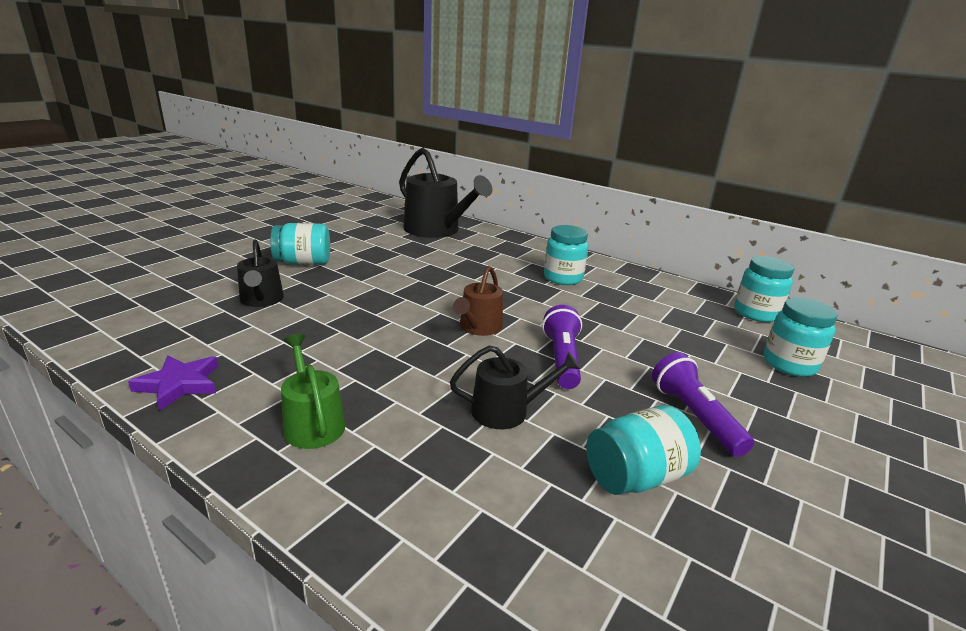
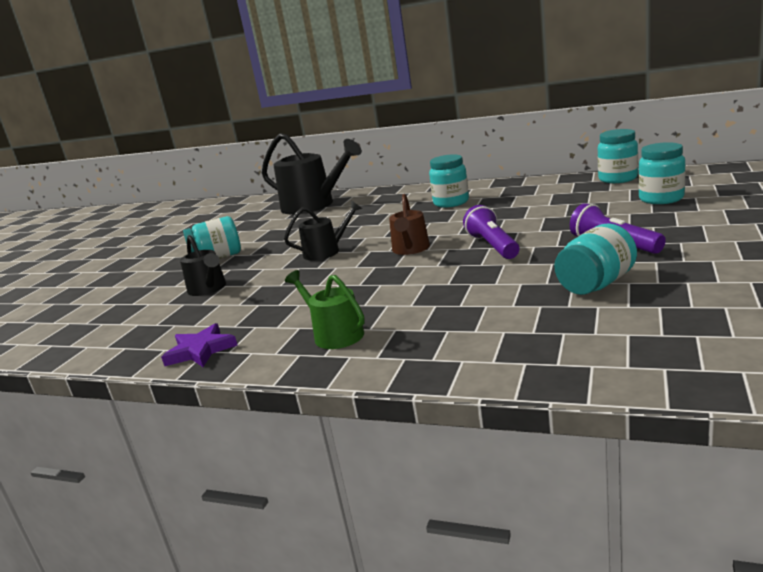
camera: 10 degrees left, 5 degrees down
(506, 411) = (476, 283): black watering can -> black watering can (326, 251)

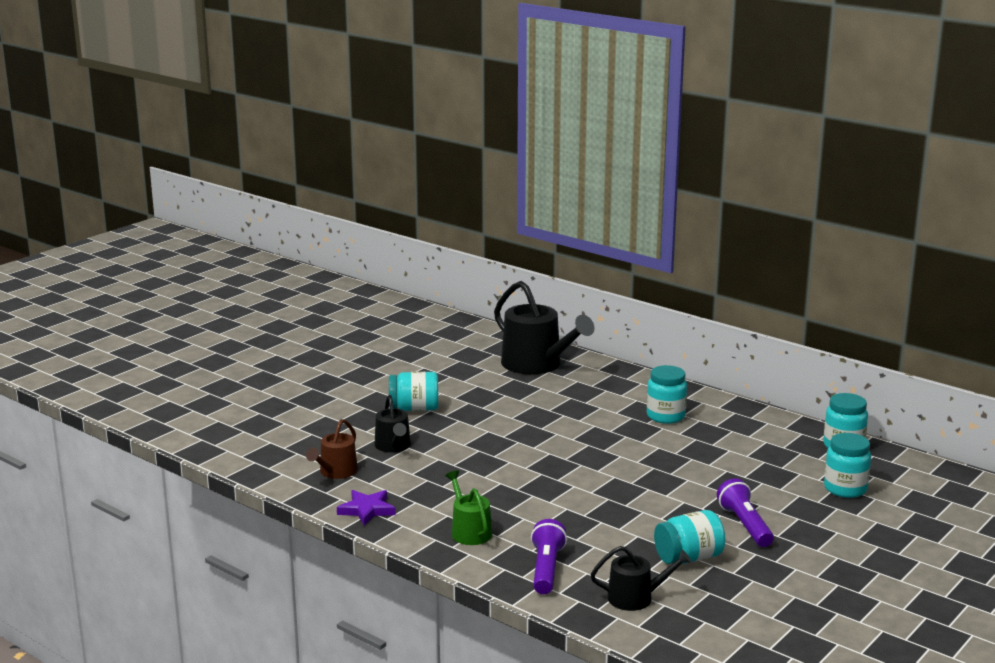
camera: 15 degrees right, 0 degrees up
(326, 251) = (512, 439): black watering can -> black watering can (636, 598)
(410, 249) = (583, 465): brown watering can -> brown watering can (336, 472)
(492, 246) = (652, 488): purple flashlight -> purple flashlight (546, 569)

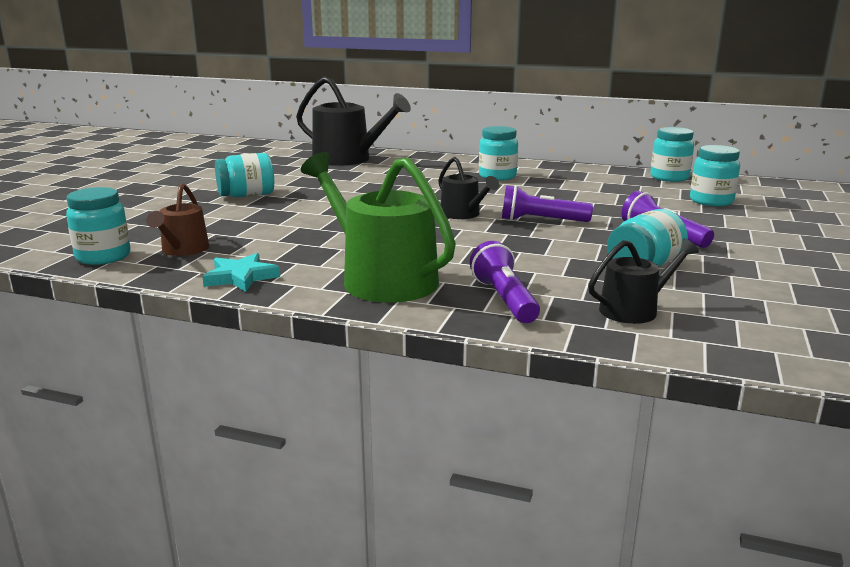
camera: 20 degrees left, 0 degrees up
(276, 469) = (103, 257): none -> turquoise jar
(367, 510) = (241, 277): purple star -> turquoise star
(393, 446) = (241, 223): black watering can -> black watering can (463, 214)
(469, 531) = (382, 279): green watering can -> green watering can, size x1.85
(652, 488) = (541, 221): none -> purple flashlight

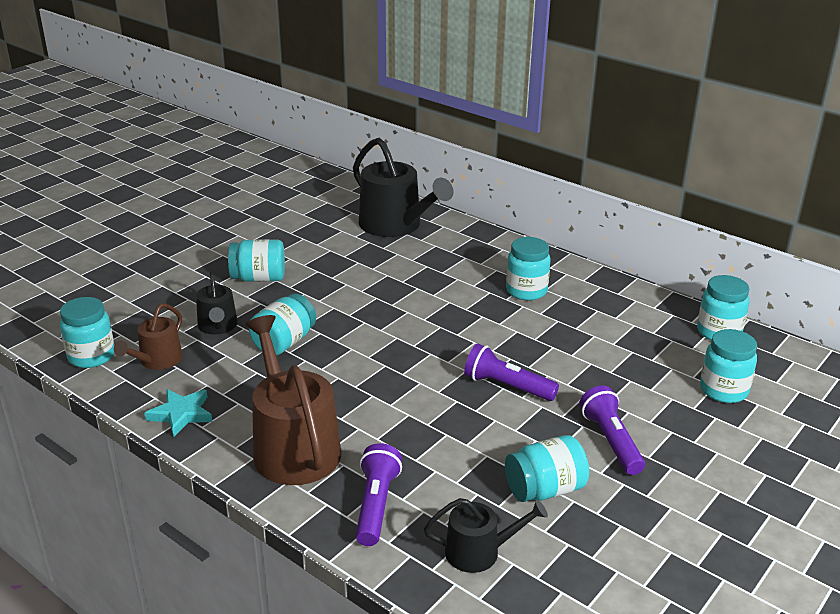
camera: 20 degrees right, 10 degrees up
(308, 224) = (284, 342): none -> turquoise jar
(382, 279) = (293, 446): green watering can -> brown watering can
(463, 214) = (438, 357): black watering can -> black watering can (218, 326)

